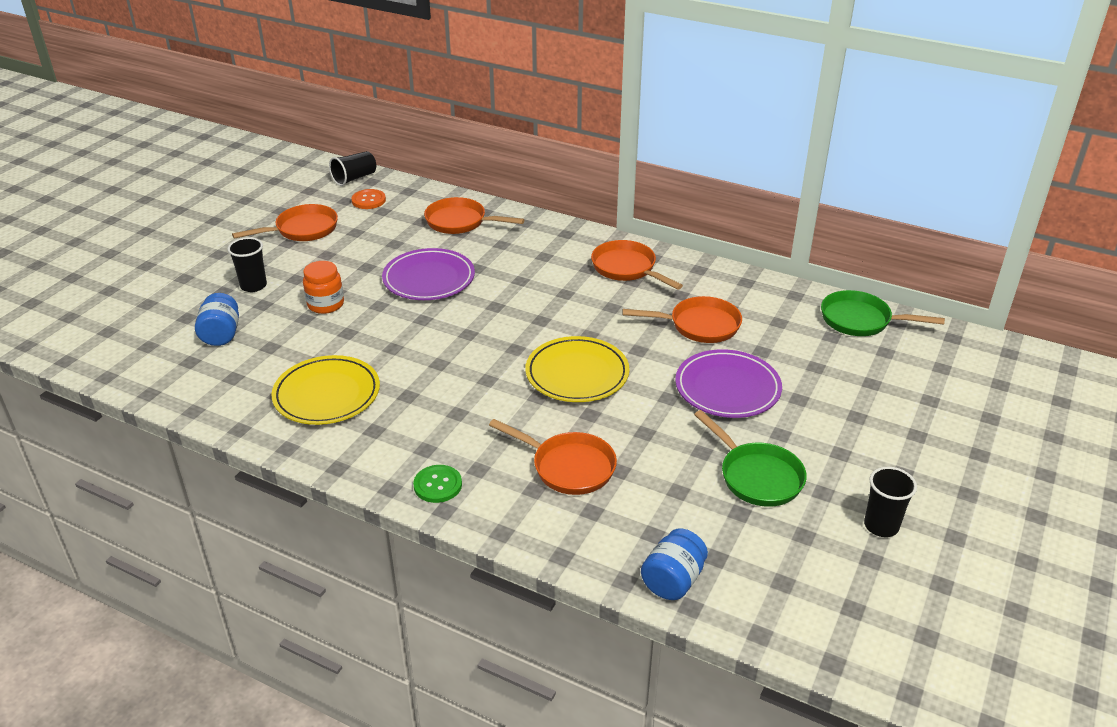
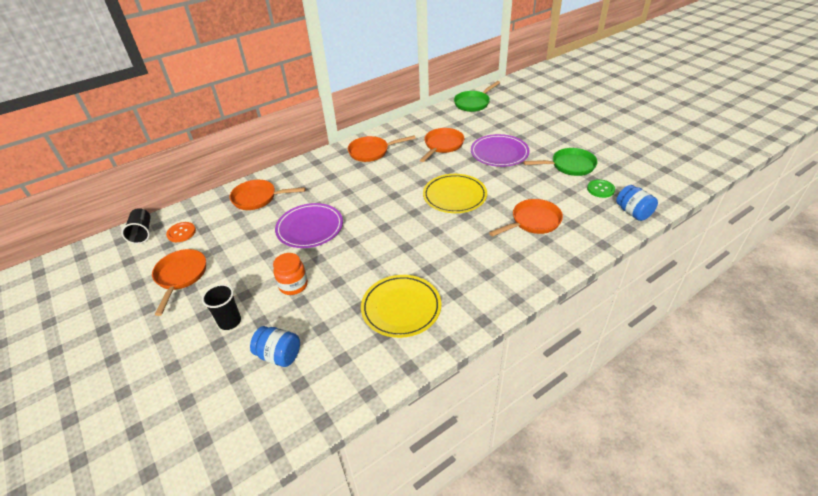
camera: 60 degrees left, 5 degrees up
(437, 485) = (523, 277): green button -> green button (600, 189)
(460, 222) = (258, 198): orange pan -> orange pan turned 45 degrees clockwise
(881, 526) = (616, 145): black cup -> none

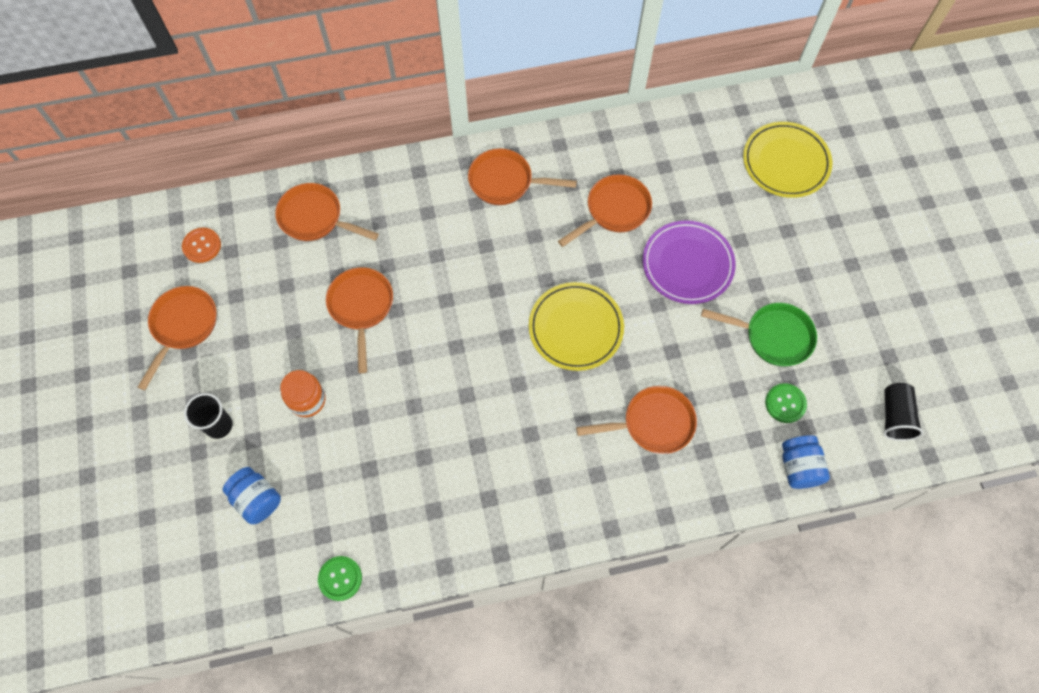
camera: 20 degrees right, 25 degrees up
(142, 233) = (155, 225): black cup -> black cup (895, 416)
(310, 228) = (361, 307): purple plate -> orange pan
(371, 380) = (340, 578): none -> green button
(401, 308) = (416, 493): yellow plate -> yellow plate (785, 162)
(473, 103) = (715, 124): green pan -> none

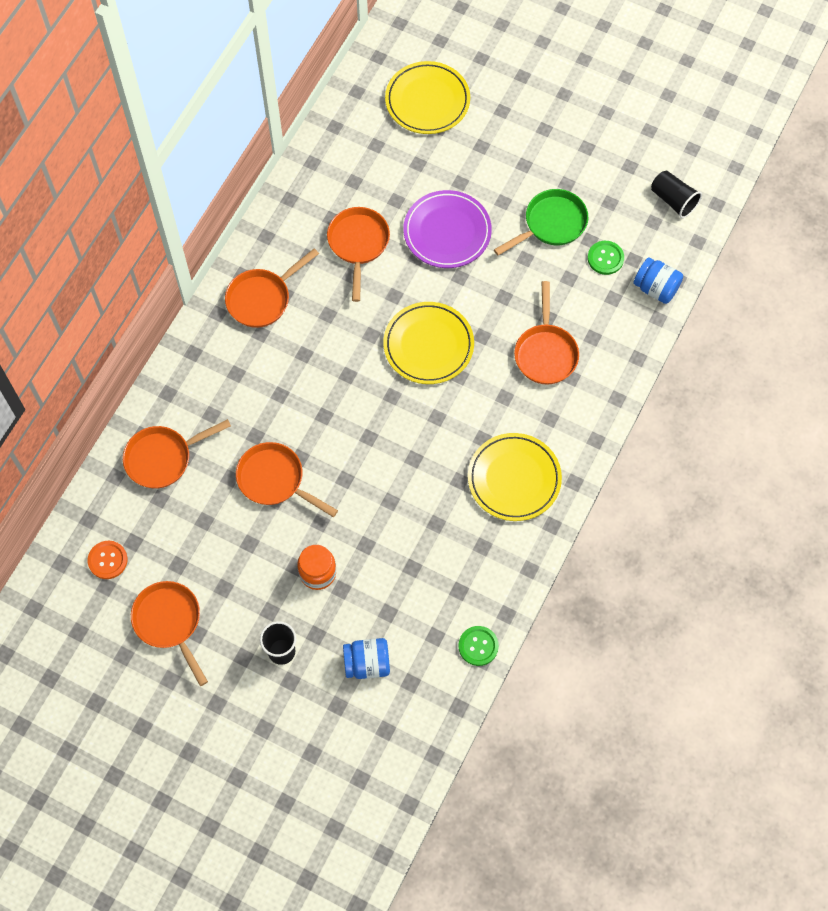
camera: 50 degrees left, 0 degrees up
(516, 488) = (514, 479): none -> yellow plate
(653, 423) = (545, 353): orange pan -> orange pan turned 150 degrees clockwise

